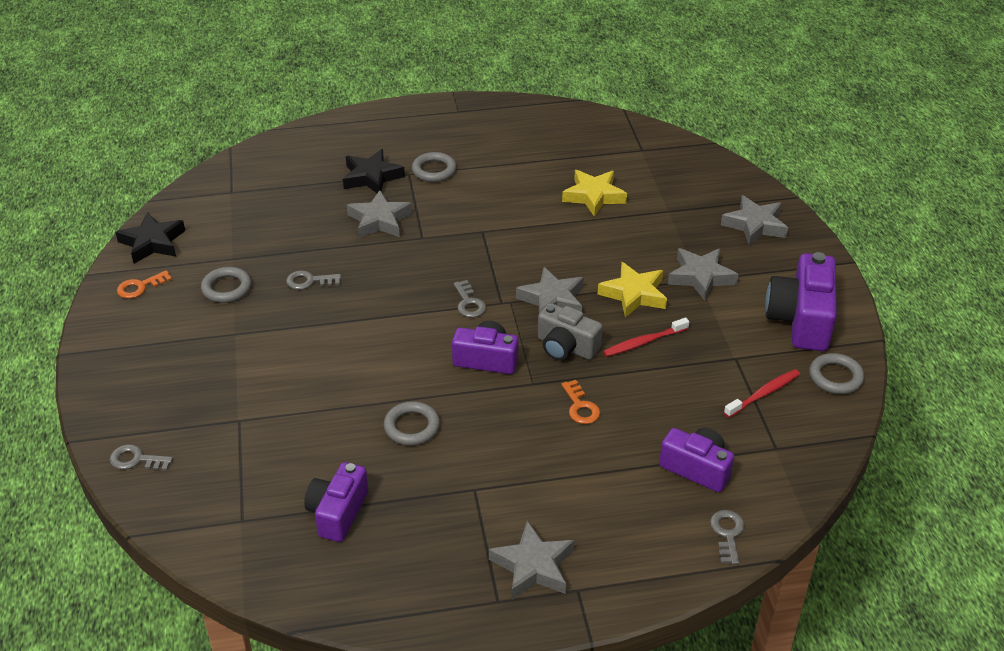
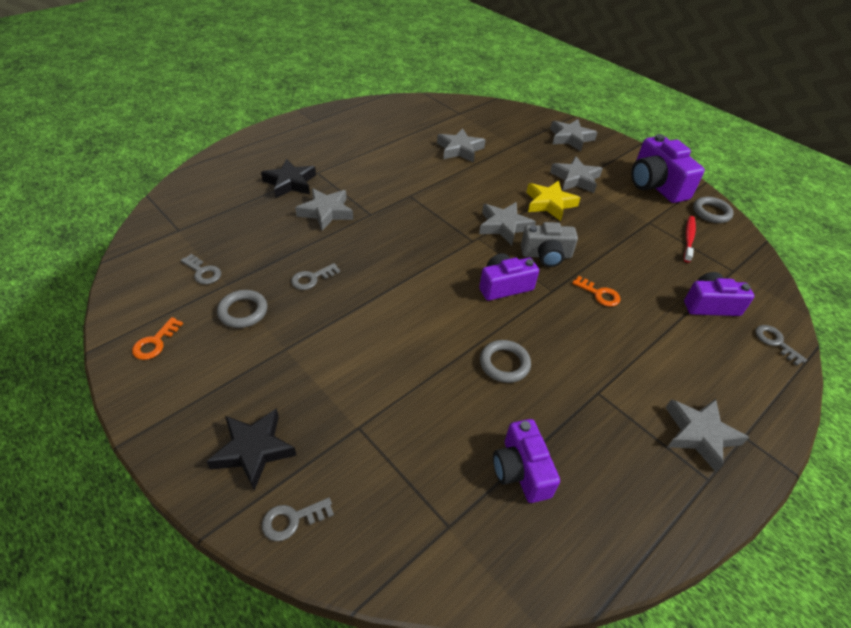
camera: 35 degrees left, 5 degrees up
(152, 242) = (135, 297): black star -> black star (254, 450)
(434, 170) = (334, 164): grey ring -> none
(469, 303) = (451, 249): grey key -> grey key (203, 272)
(594, 196) = (459, 149): yellow star -> grey star
(644, 342) = (589, 233): red toothbrush -> none

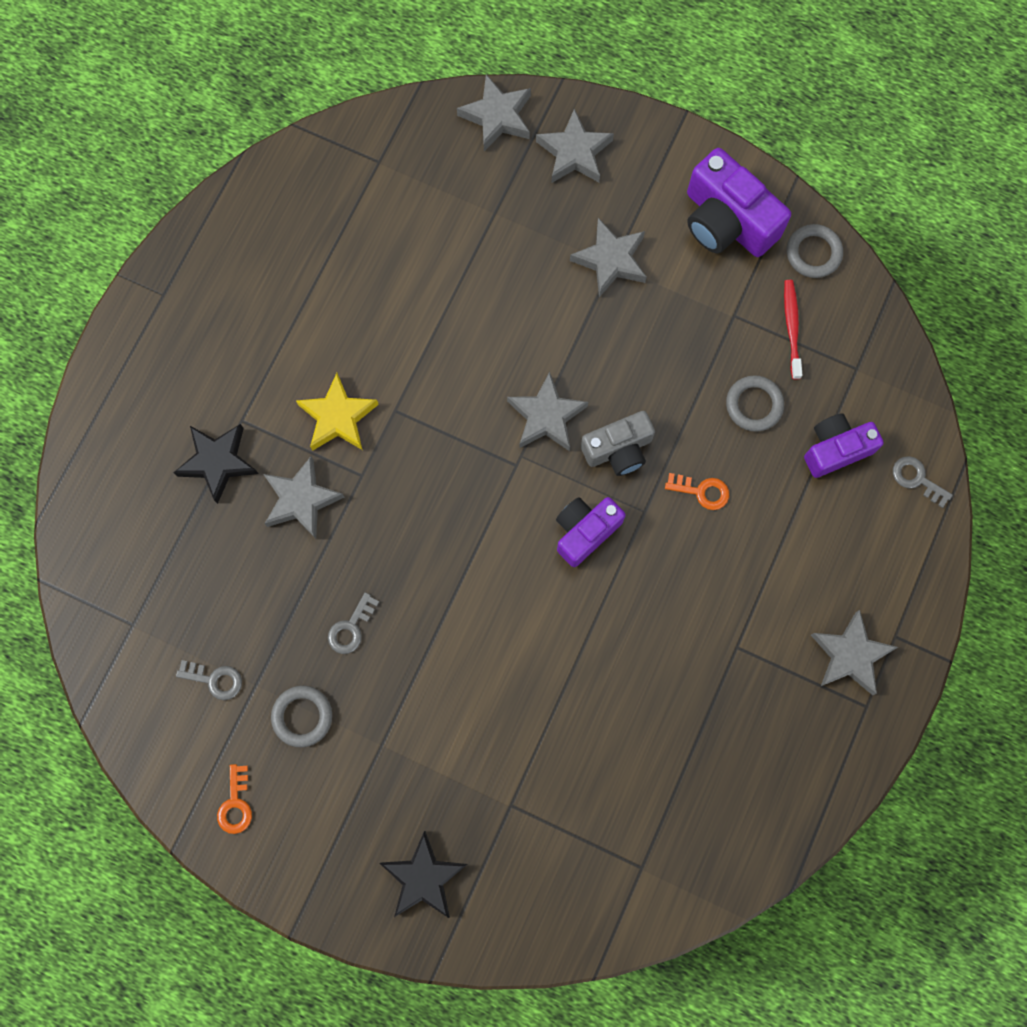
camera: 20 degrees left, 30 degrees up
(292, 520) = (500, 927): grey key -> none
(459, 149) = (419, 265): grey star -> grey star (497, 116)
(504, 364) = (626, 654): grey ring -> grey ring (754, 405)
(521, 470) = (687, 780): purple camera -> none
(549, 203) = (591, 337): yellow star -> yellow star (338, 417)

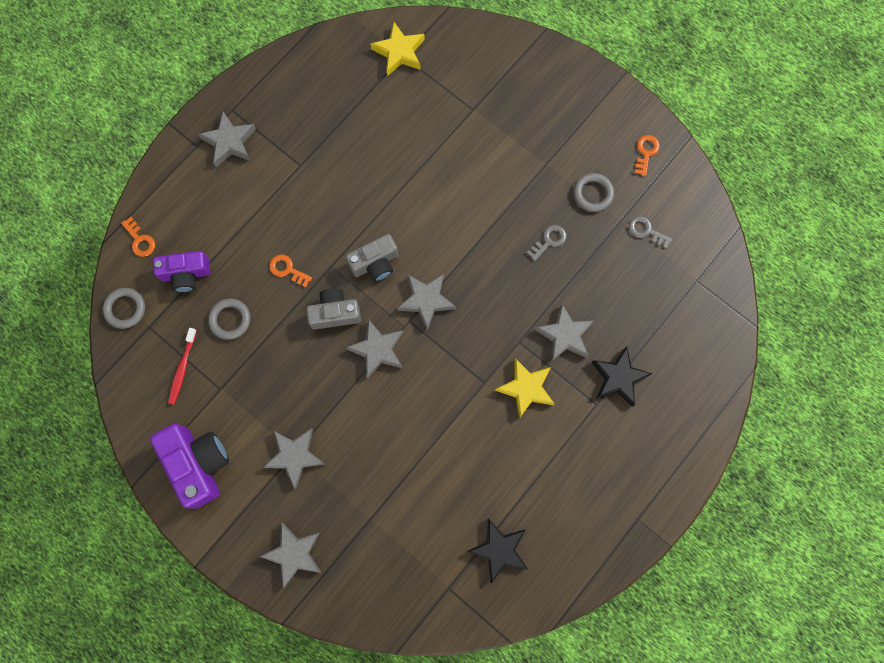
camera: 165 degrees left, 0 degrees up
(423, 877) = (537, 82): black star -> black star (499, 550)
(497, 116) = (345, 603): grey star -> grey star (426, 300)
(585, 531) = (375, 263): purple camera -> grey camera
(648, 872) = (399, 52): none -> yellow star
(813, 253) = (144, 421): grey ring -> grey ring (125, 309)
(917, 479) = (140, 240): grey key -> orange key

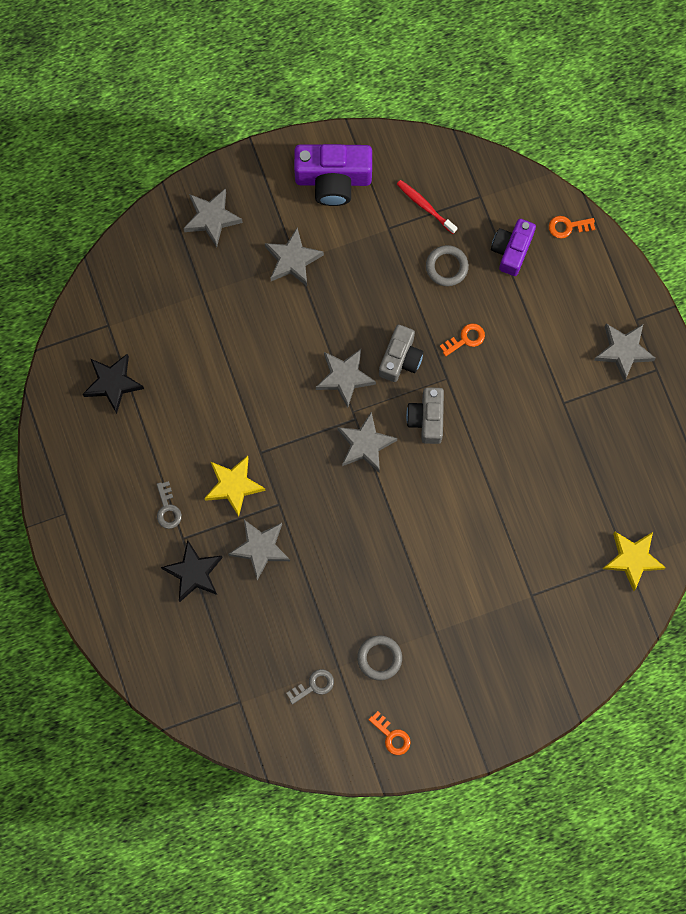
camera: 120 degrees right, 0 degrees up
(125, 309) = (508, 185): grey ring -> none
(549, 241) = (357, 588): grey key -> grey key (168, 509)

